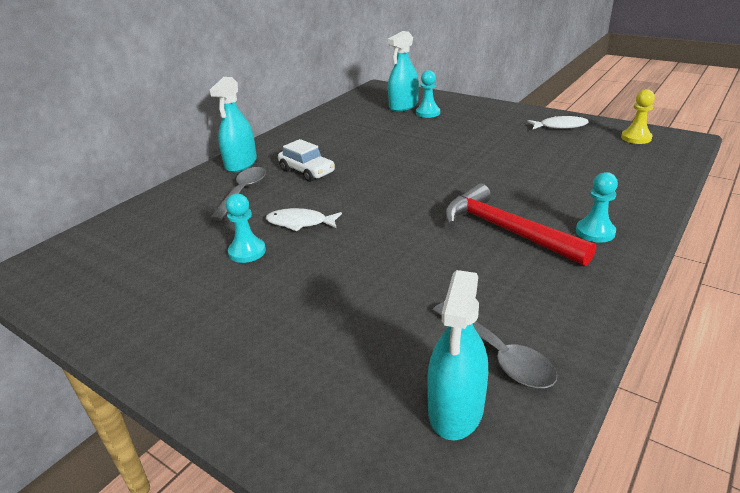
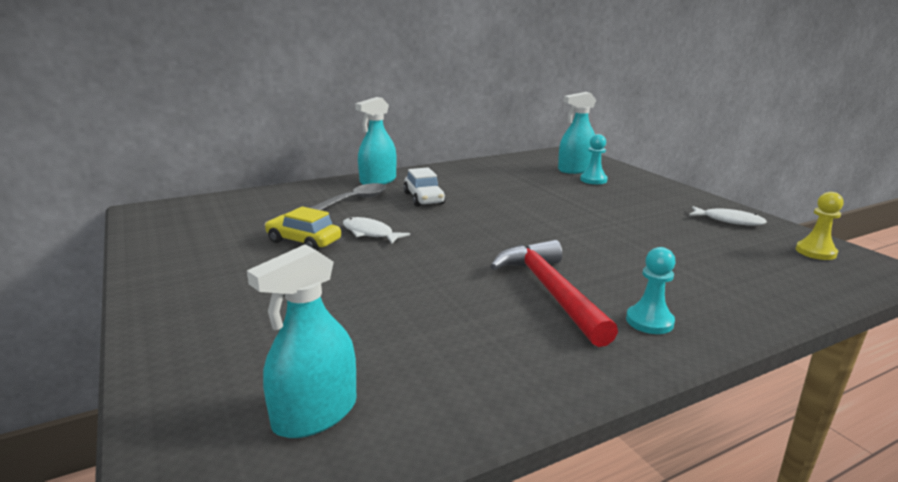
camera: 25 degrees right, 10 degrees down
(247, 252) = (303, 241): turquoise pawn -> yellow car
(498, 354) = (409, 387): grey spoon -> none

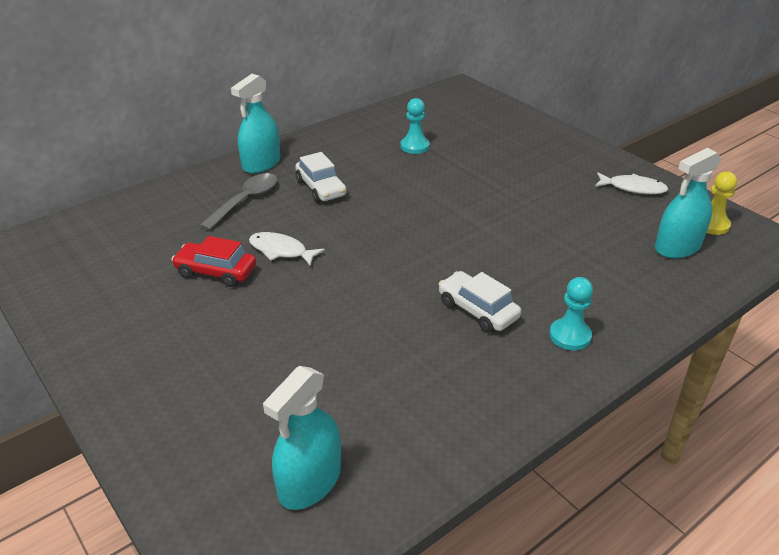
camera: 10 degrees left, 15 degrees up
(303, 241) = (216, 272): yellow car -> red car
(550, 291) = (477, 310): red hammer -> white car
(575, 170) = (472, 121): turquoise spray bottle -> turquoise spray bottle (677, 247)
(593, 180) = (493, 136): turquoise pawn -> turquoise pawn (414, 146)

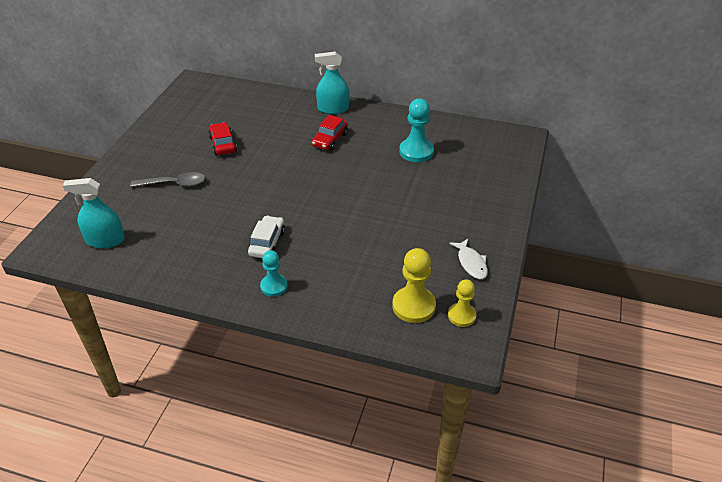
camera: 55 degrees right, 5 degrees up
(245, 201) = (291, 122): grey spoon -> grey spoon (174, 184)
(281, 251) = (258, 155): white fish -> none
(321, 188) = (330, 140): white car -> red car
(414, 146) = (416, 151): turquoise pawn -> turquoise pawn, size x1.56
(677, 247) = (413, 306): turquoise spray bottle -> yellow pawn

